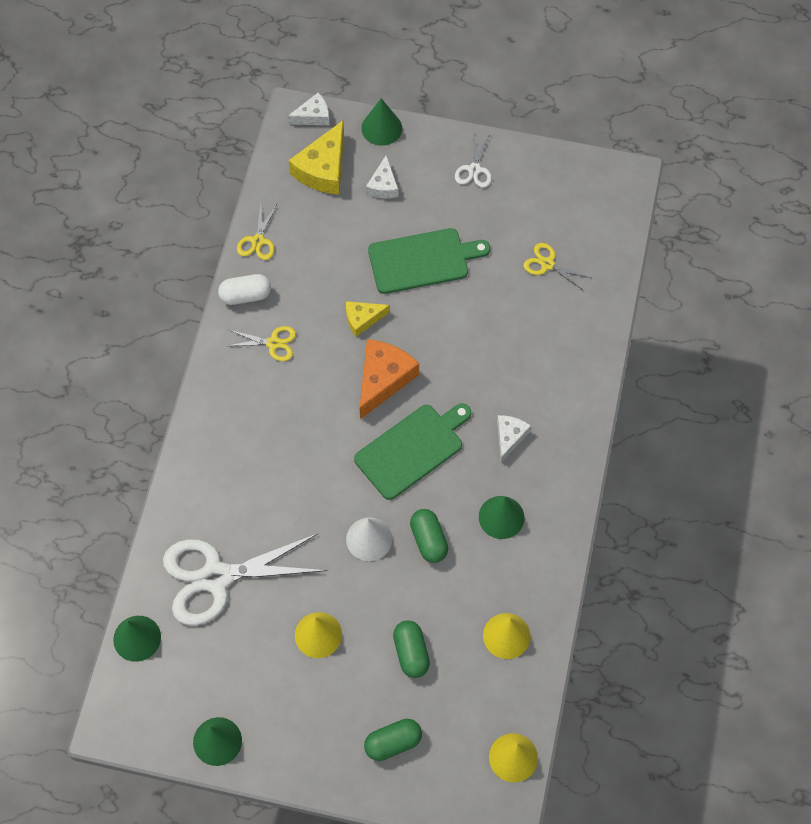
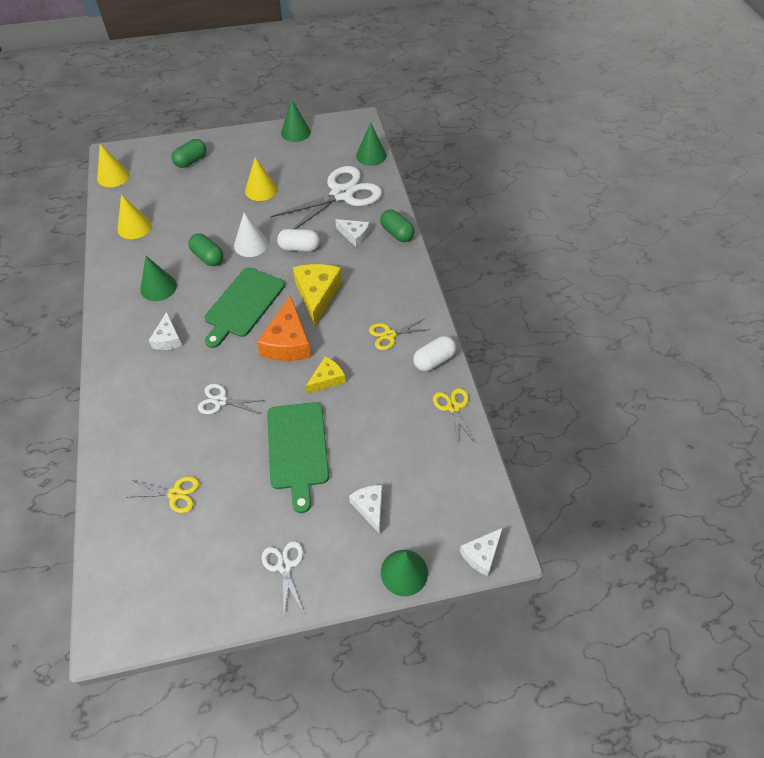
camera: 155 degrees right, 10 degrees down
(237, 498) = (354, 235): none -> white cheese
(313, 507) = (299, 248): none -> white capsule
(323, 169) = (437, 499): yellow cheese -> yellow cheese (317, 295)
(411, 653) = (196, 200): green capsule -> green capsule (397, 233)
(422, 260) = (297, 449): green cutting board -> green cutting board turned 60 degrees counterclockwise
(477, 339) = (220, 401): none -> white scissors

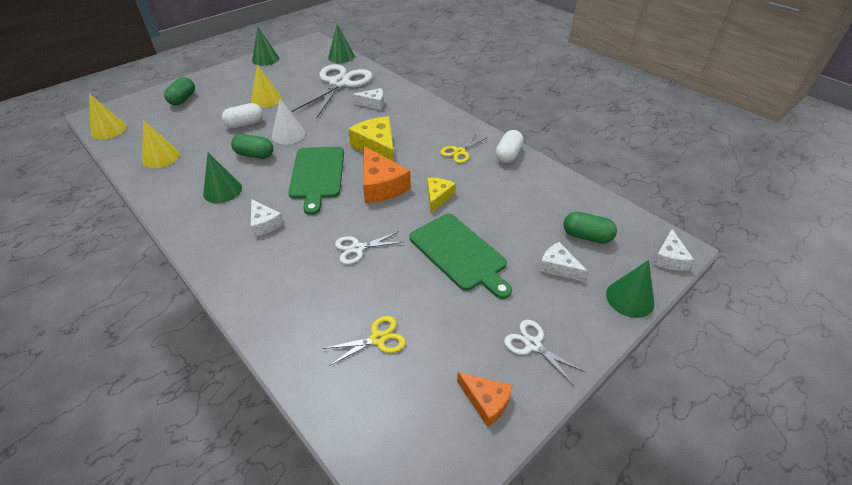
camera: 30 degrees left, 10 degrees down
(211, 590) = (486, 401): none -> orange cheese
(299, 248) = (333, 124): white capsule -> white capsule (245, 124)
(397, 233) = (405, 93): green capsule -> green capsule (586, 236)
(453, 407) = (551, 177): yellow scissors -> none

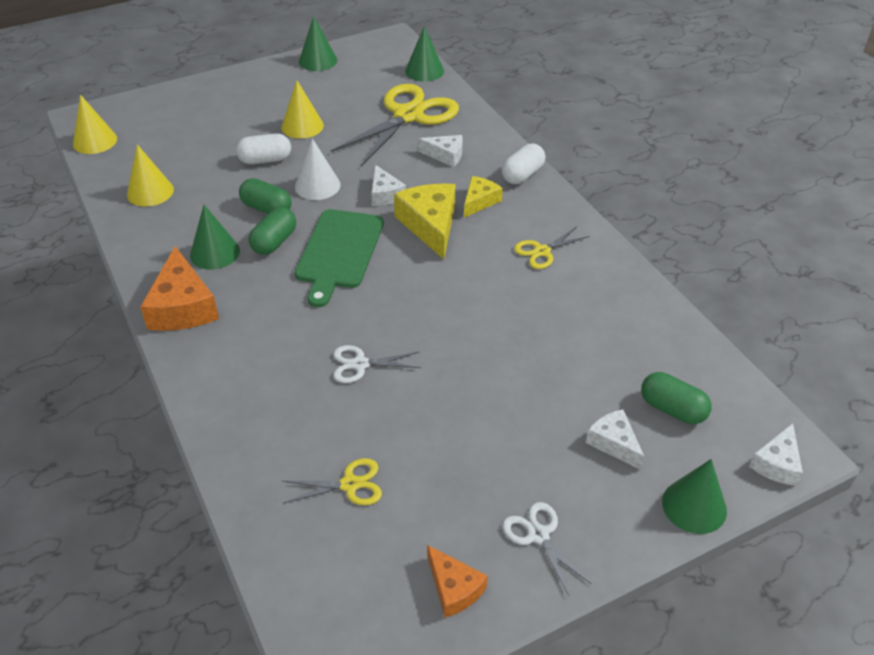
camera: 15 degrees right, 0 degrees up
(183, 99) = (195, 109): green capsule -> green capsule (274, 242)
(264, 223) = (255, 308): white cheese -> white cheese (385, 194)
(339, 83) = (408, 116): white scissors -> yellow scissors
(381, 185) = (417, 282): orange cheese -> orange cheese (182, 307)
(438, 197) = (488, 313): yellow cheese -> yellow cheese (479, 201)
(459, 253) = (489, 398): green cutting board -> none
(508, 155) = (610, 268): white capsule -> white capsule (522, 175)

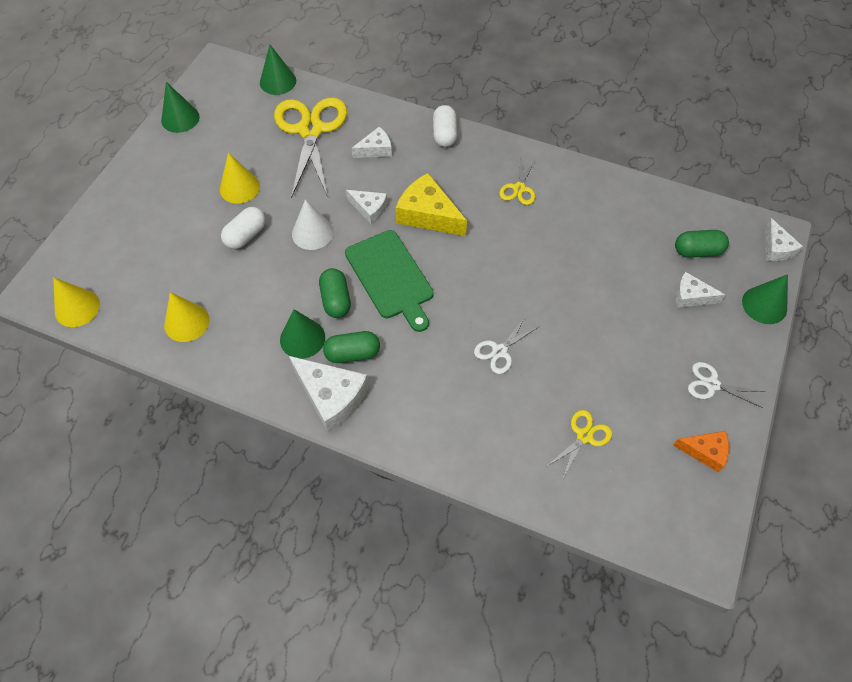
camera: 40 degrees left, 15 degrees up
(182, 307) = (331, 397): orange cheese -> white cheese
(266, 208) = (297, 276): green capsule -> green capsule (352, 354)
(479, 201) = (439, 174): yellow cheese -> none

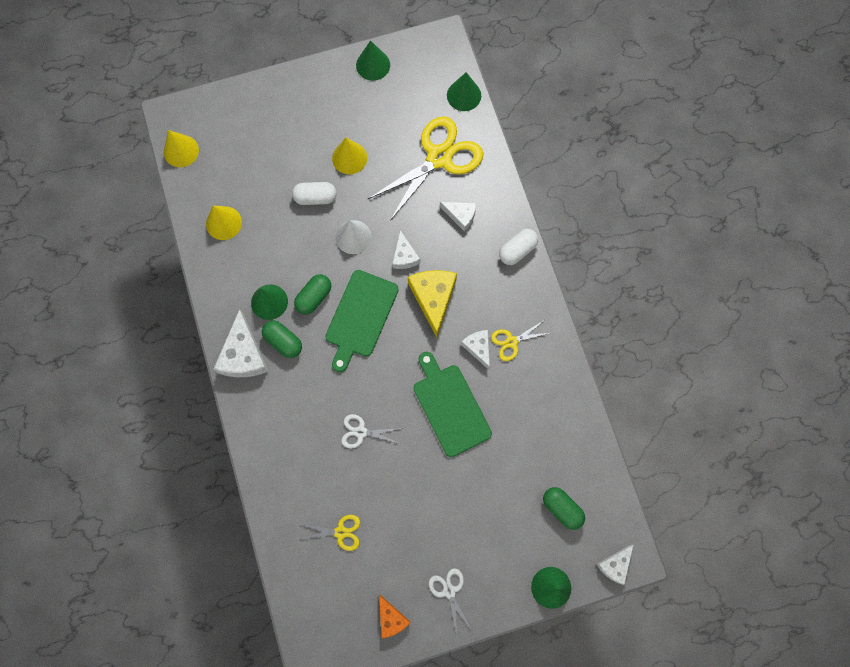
camera: 50 degrees right, 15 degrees up
(537, 268) = (450, 407): none -> green cutting board
(691, 296) = (515, 530): white cheese -> white cheese (478, 348)

